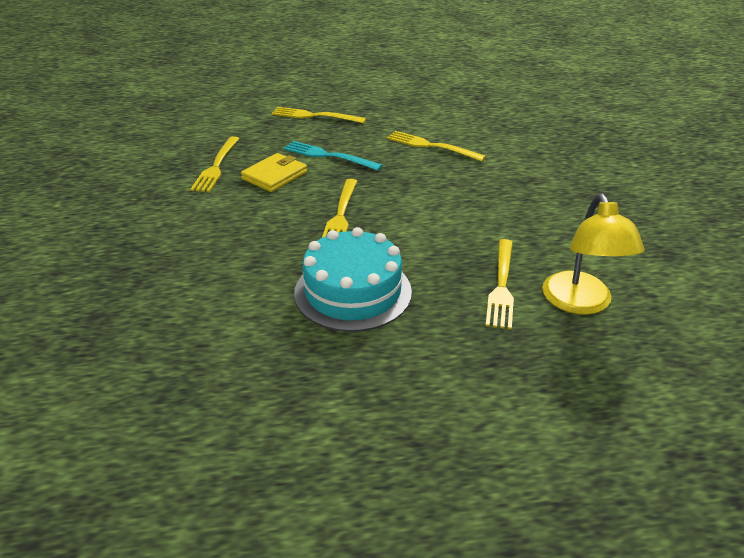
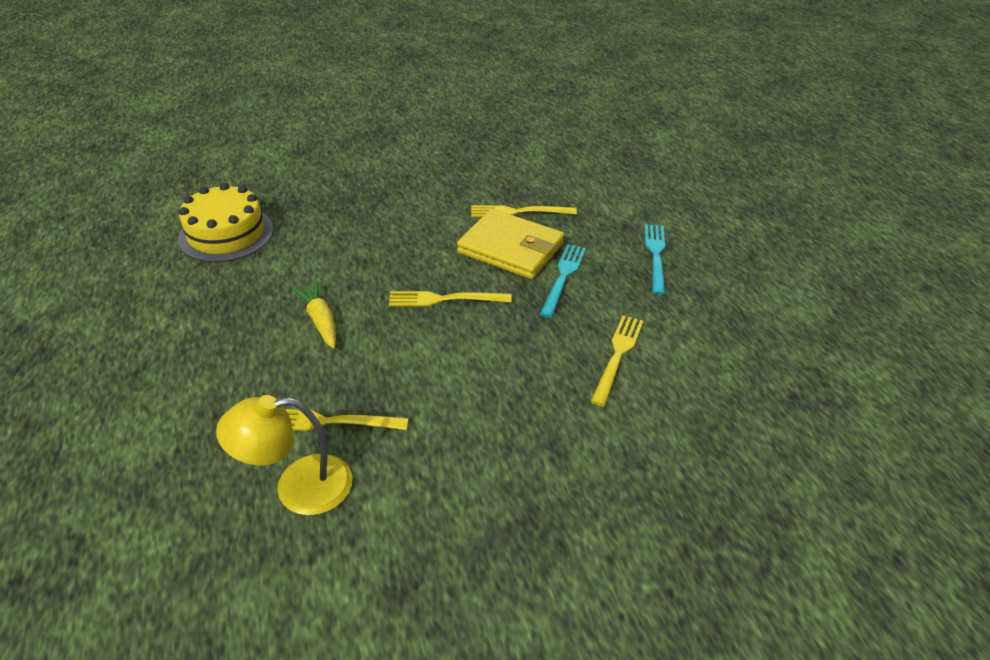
camera: 80 degrees right, 5 degrees up
(136, 380) = (226, 234): none -> yellow cake
(274, 175) = (510, 248): yellow wallet -> yellow wallet, size x1.62
(314, 116) = (655, 255): yellow fork -> turquoise fork
(353, 292) = (320, 320): turquoise cake -> yellow carrot

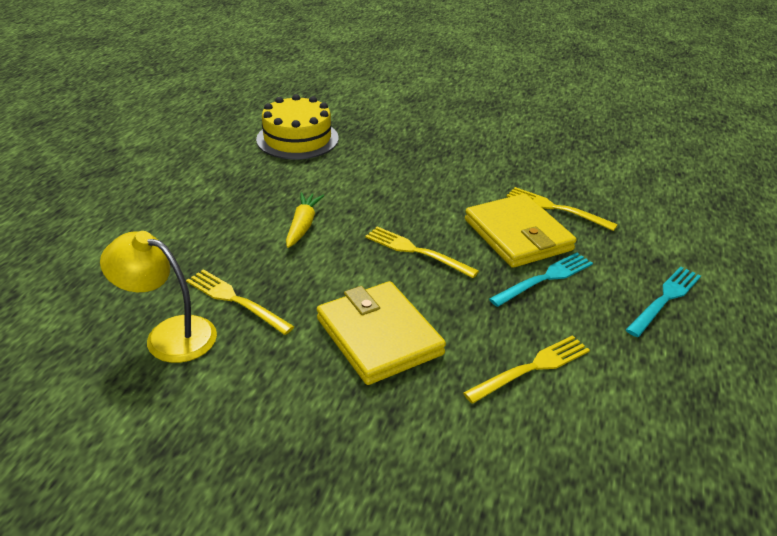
camera: 35 degrees right, 5 degrees down
(485, 389) = (379, 336): none -> yellow wallet

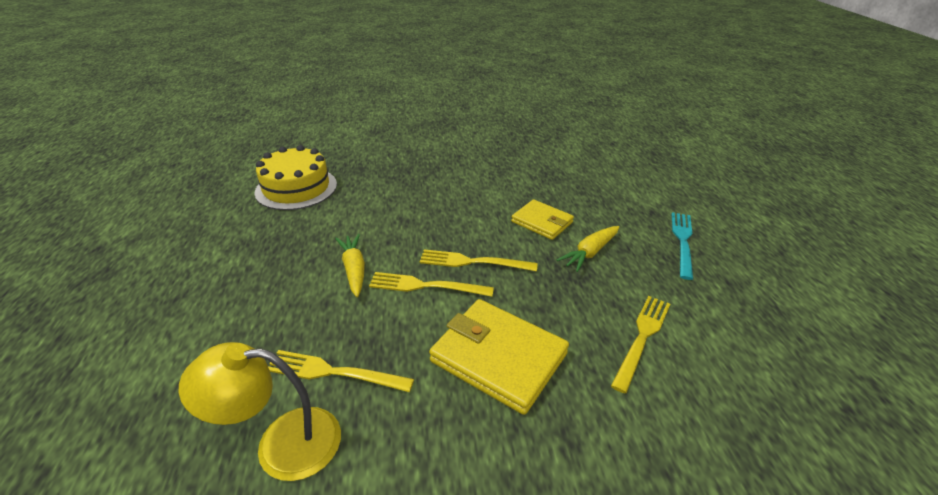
camera: 25 degrees left, 0 degrees up
(518, 235) = (542, 222): yellow wallet -> yellow wallet, size x0.62
(545, 278) = (590, 253): turquoise fork -> yellow carrot
(556, 208) = (552, 192): yellow fork -> yellow fork (426, 286)

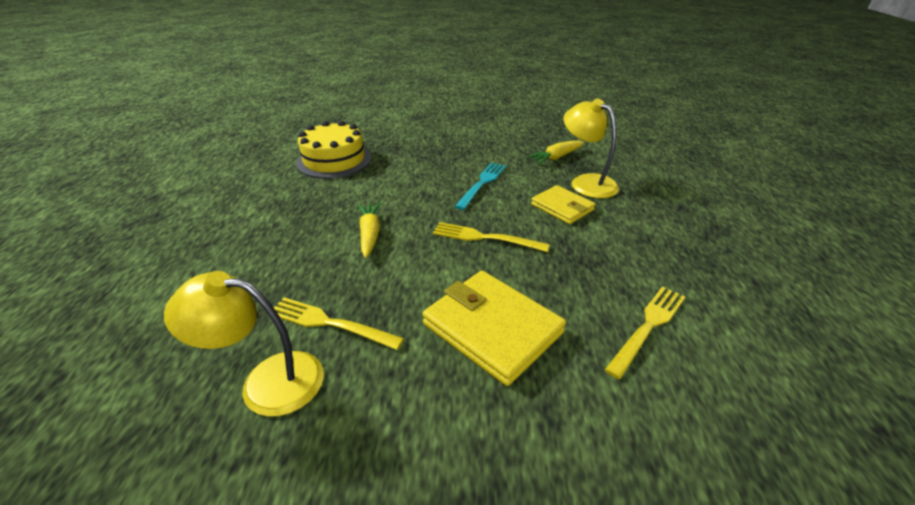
camera: 10 degrees right, 0 degrees up
(426, 286) = (434, 255): yellow fork -> none
(560, 193) = (586, 182): none -> yellow lamp
(590, 253) = (606, 240): yellow carrot -> yellow carrot (556, 157)
(682, 241) = (710, 237): turquoise fork -> turquoise fork (482, 183)

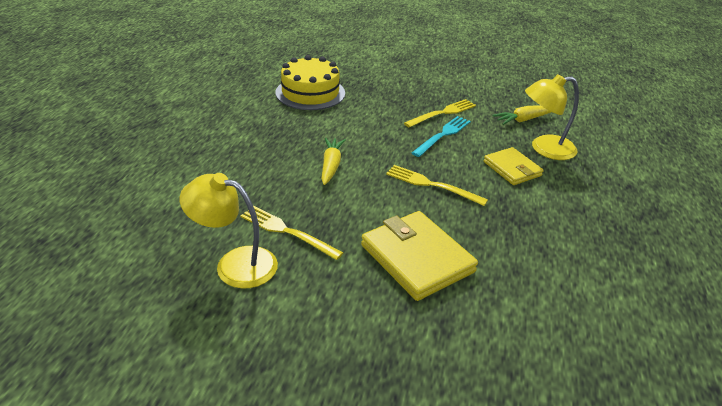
camera: 10 degrees right, 0 degrees up
(586, 182) = (544, 149): yellow lamp -> yellow lamp turned 75 degrees counterclockwise
(648, 326) = (551, 280): yellow fork -> yellow fork (443, 113)

